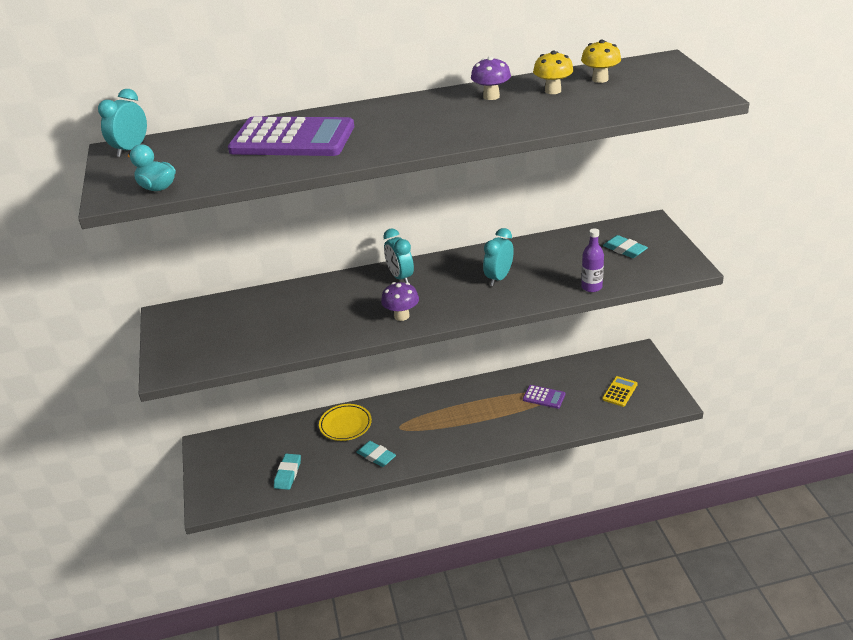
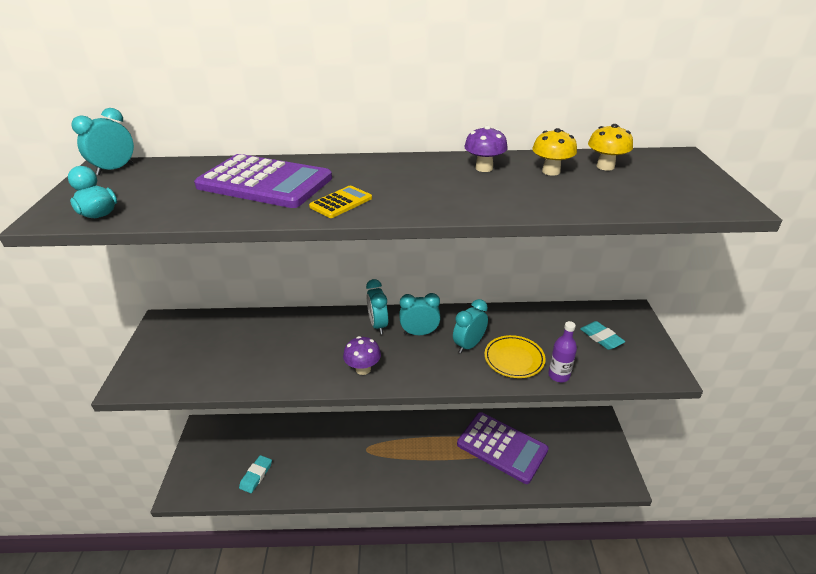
camera: 10 degrees right, 0 degrees up
(345, 425) = (322, 435): yellow plate -> yellow plate (514, 359)
(376, 456) = (336, 475): turquoise eraser -> none
(445, 277) = (419, 333): none -> turquoise clock
(544, 397) = (502, 447): purple calculator -> purple calculator, size x2.26
(620, 392) = (573, 458): yellow calculator -> yellow calculator (341, 202)

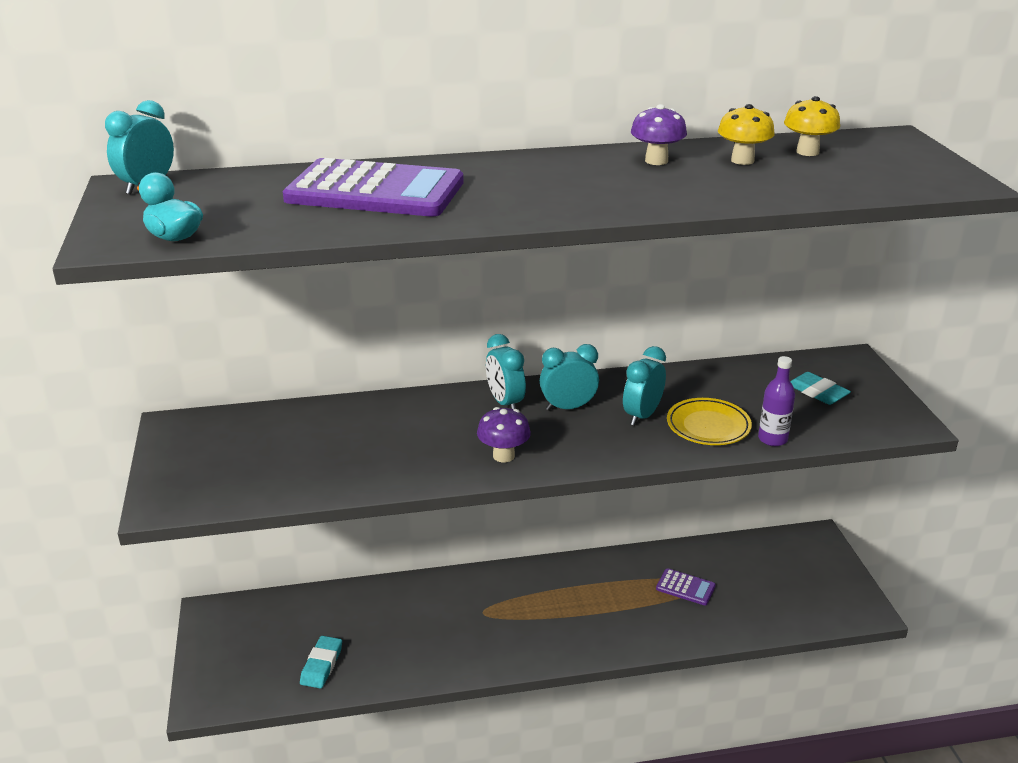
camera: 10 degrees left, 5 degrees down
(341, 202) = (493, 207): yellow calculator -> none
(502, 447) = (685, 587): purple calculator -> purple calculator, size x0.44

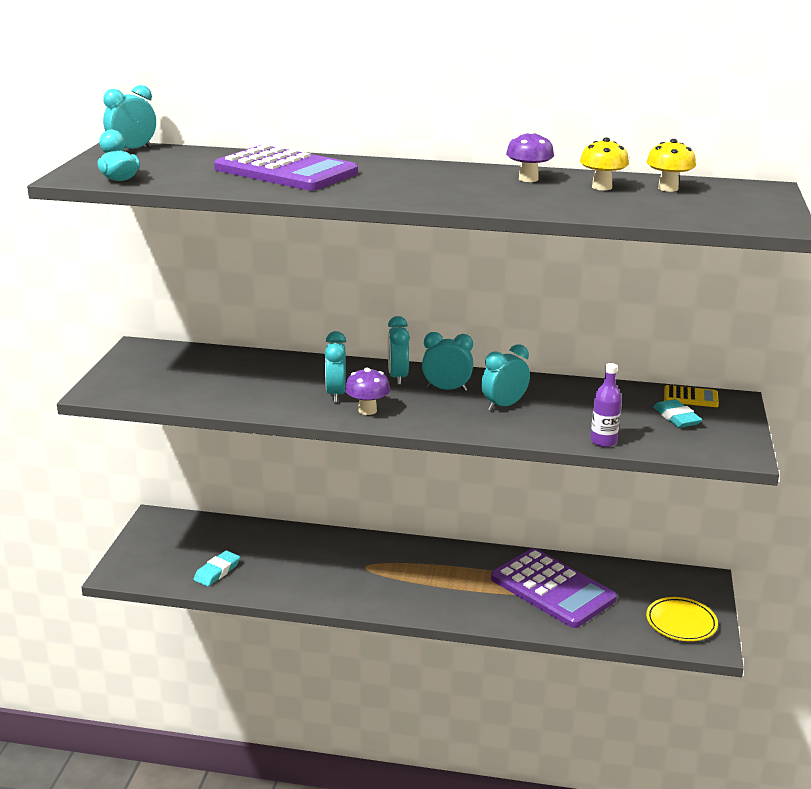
camera: 20 degrees right, 5 degrees down
(453, 441) = (335, 394): none -> turquoise clock
(685, 587) = (552, 589): purple calculator -> purple calculator, size x2.26
(708, 426) = (554, 423): yellow plate -> yellow plate (681, 623)
(811, 364) = (690, 397): none -> yellow calculator

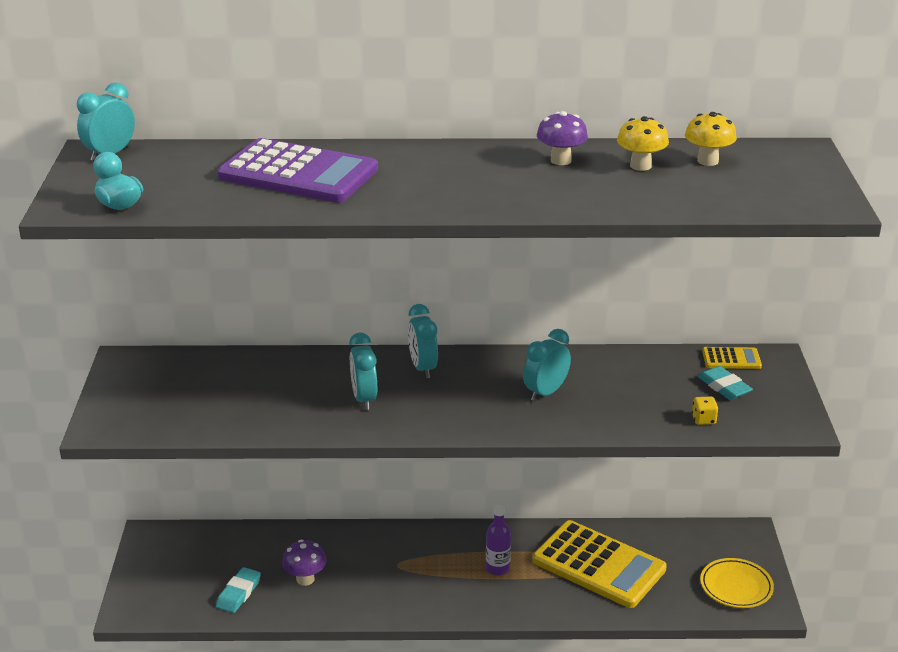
camera: 10 degrees left, 5 degrees up
(367, 410) = (405, 416): purple mushroom -> purple mushroom (305, 579)
(446, 389) = (479, 378): turquoise clock -> none
(552, 589) = (598, 565): purple calculator -> yellow calculator
(603, 441) = (659, 427): purple bottle -> purple bottle (497, 568)
(648, 440) = (703, 419): none -> yellow dice

